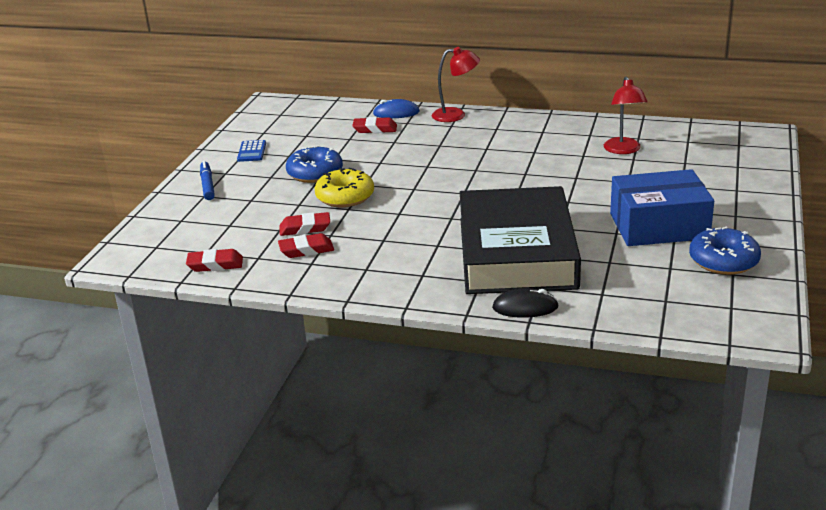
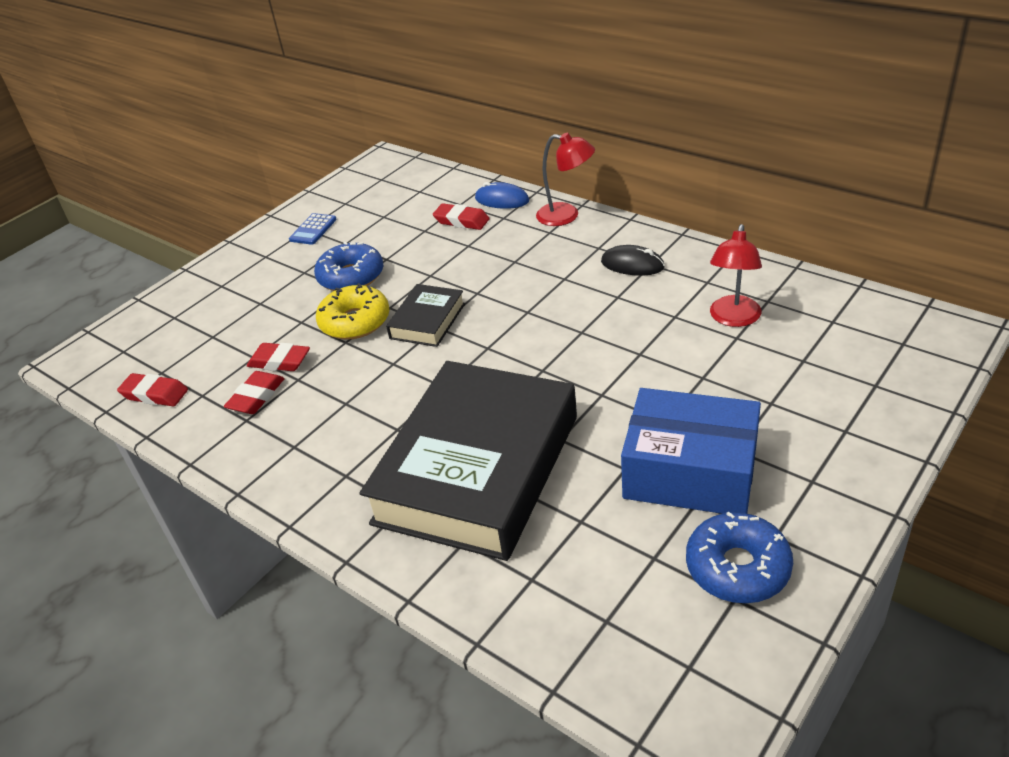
camera: 25 degrees right, 10 degrees up
(207, 185) = (235, 271): blue marker -> none
(306, 250) = (256, 397): red eraser -> red eraser turned 75 degrees counterclockwise
(404, 187) = (427, 321): none -> black book
(525, 307) = (421, 572): black mouse -> black mouse (632, 264)

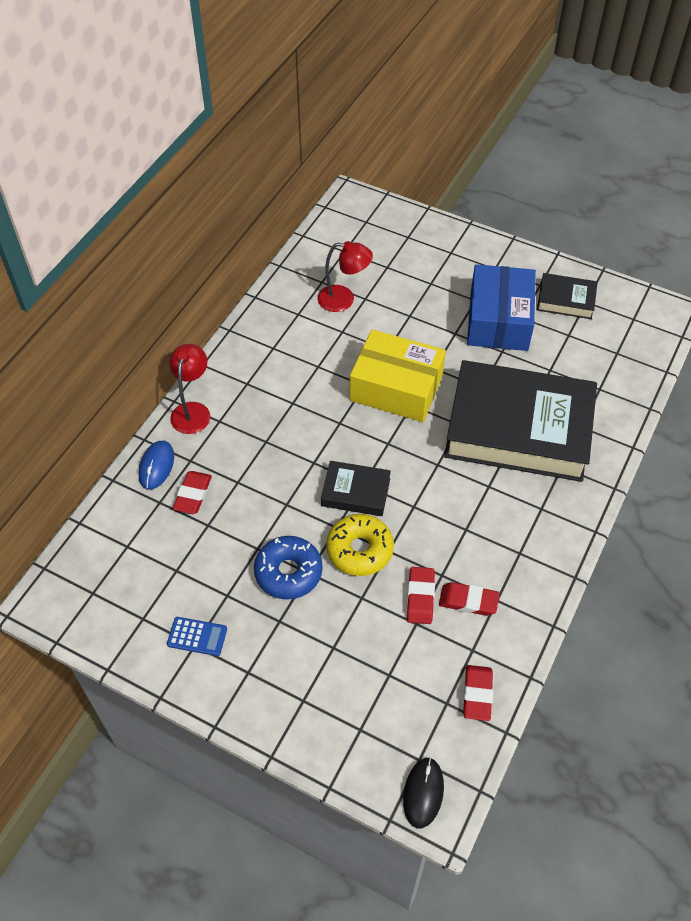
camera: 105 degrees left, 15 degrees up
(572, 358) = (396, 388): none -> yellow box
(632, 264) = (273, 359): black mouse -> black mouse (423, 793)
(737, 567) = (566, 300): blue donut -> black book

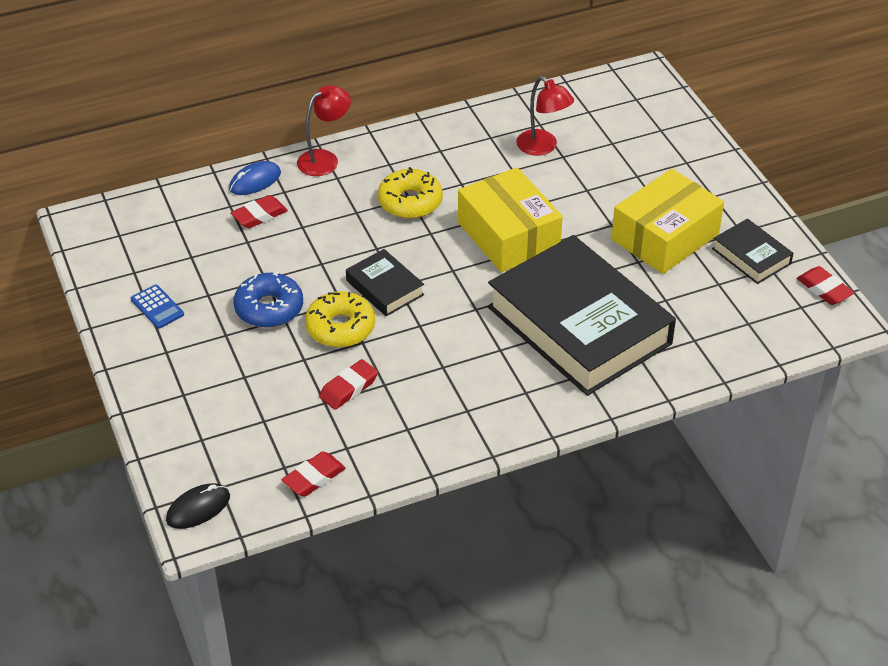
camera: 40 degrees right, 10 degrees down
(297, 406) = (410, 202): none -> yellow donut
(468, 601) = (383, 415): red eraser -> red eraser (824, 289)
(499, 320) = (665, 237): blue box -> yellow box

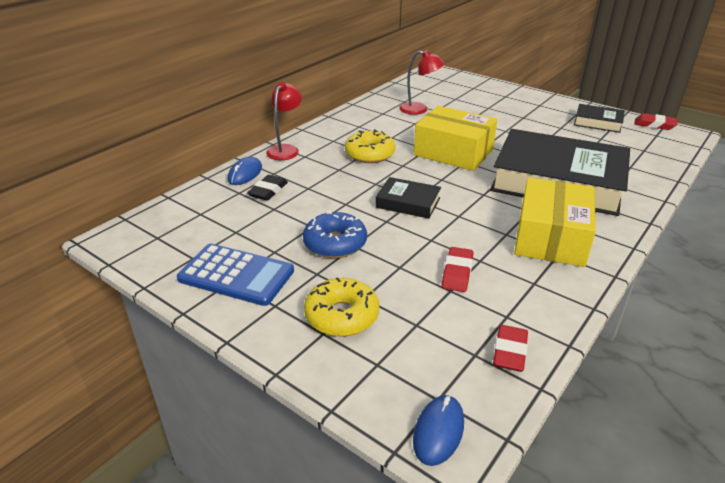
camera: 30 degrees left, 10 degrees down
(157, 307) = (236, 275): blue calculator -> blue calculator, size x1.94
(198, 508) = (438, 431): black mouse -> blue mouse
(259, 215) = (268, 191): red eraser -> black eraser
(340, 327) = (404, 236): yellow donut -> yellow donut (342, 316)
(665, 237) = (542, 127): yellow box -> yellow box (551, 237)

